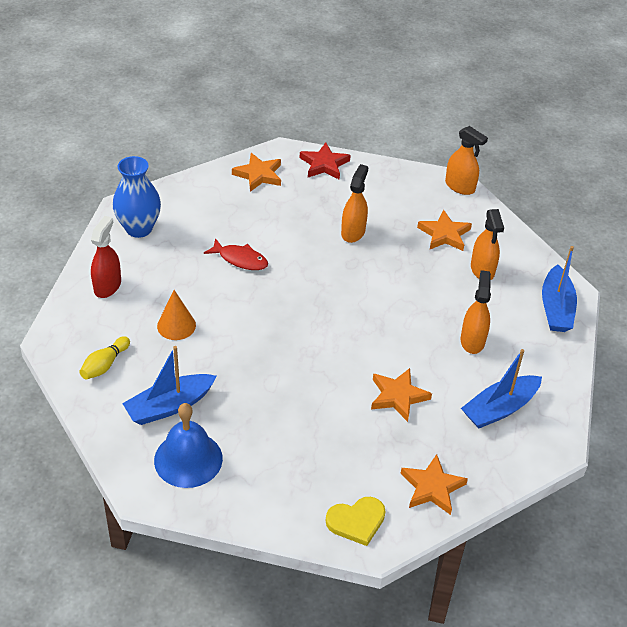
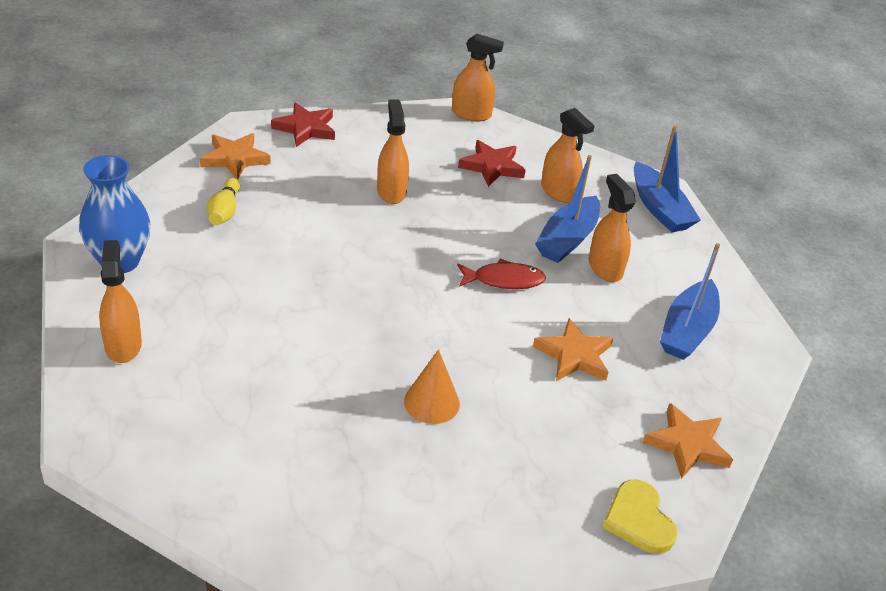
camera: 30 degrees left, 5 degrees down
(105, 365) = (186, 448): yellow bowling pin -> yellow bowling pin (224, 211)
(107, 286) = (123, 345): red spray bottle -> orange spray bottle
(169, 406) = (312, 469): blue boat -> blue boat (567, 239)
(176, 325) = (251, 364): orange cone -> orange cone (431, 402)
(188, 459) = (383, 528): blue bell -> none
(240, 259) = (279, 260): red fish -> red fish (504, 280)
(356, 521) = (638, 520): yellow heart -> yellow heart turned 120 degrees clockwise
(444, 234) = (492, 167): orange star -> red star

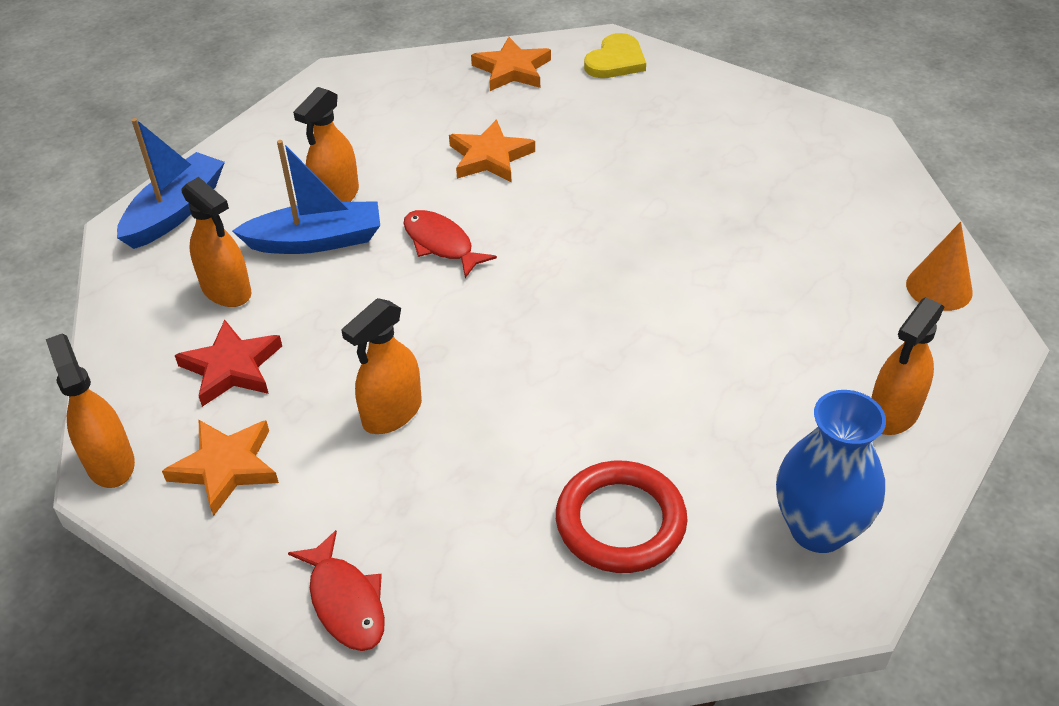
camera: 125 degrees left, 5 degrees up
(224, 211) = (620, 522): yellow bowling pin -> red ring
(235, 159) = (509, 611): orange star -> orange star (226, 467)
(305, 128) = (345, 602): red star -> red fish
(431, 402) = (656, 195): orange cone -> orange cone (939, 288)
(558, 192) = (226, 291): orange spray bottle -> orange spray bottle turned 120 degrees clockwise
(687, 331) = (371, 119): blue boat -> none

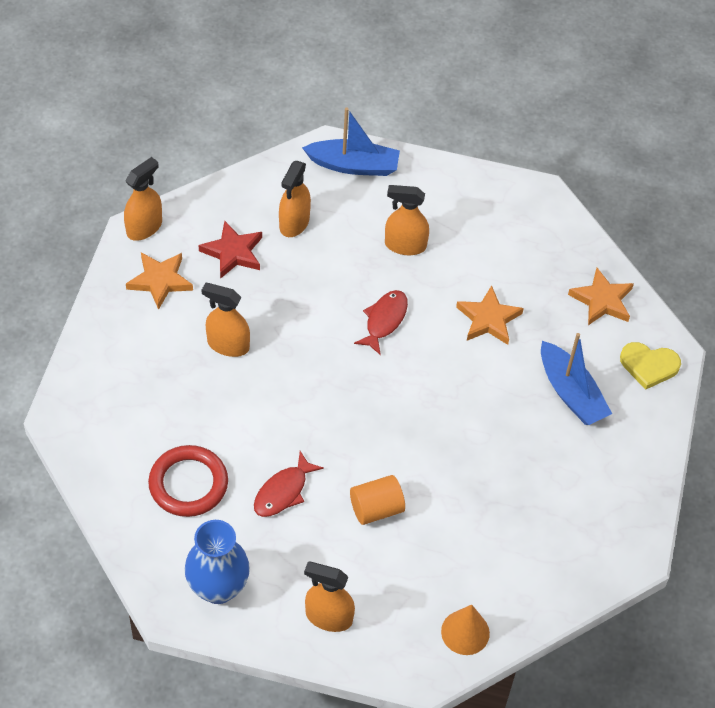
camera: 65 degrees right, 10 degrees up
(316, 241) = (358, 251): blue boat -> blue boat (571, 393)
(345, 602) = (92, 370): red fish -> red fish (283, 491)
(733, 323) = (376, 509): none -> orange cylinder

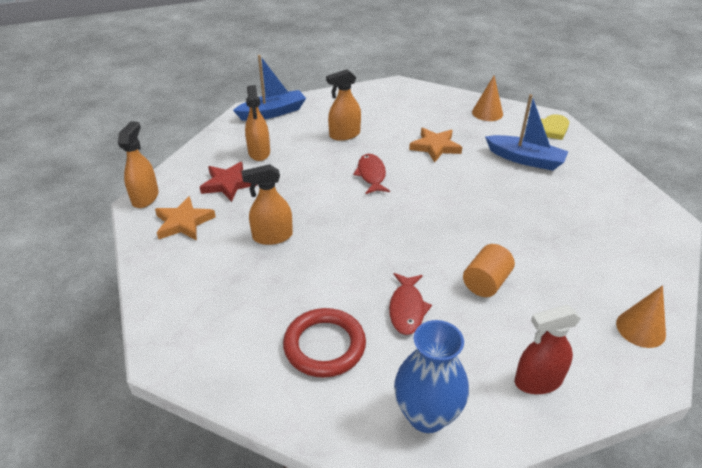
camera: 30 degrees left, 15 degrees down
(328, 617) = (538, 381): orange spray bottle -> red spray bottle
(602, 300) = (487, 113): orange star -> orange cone

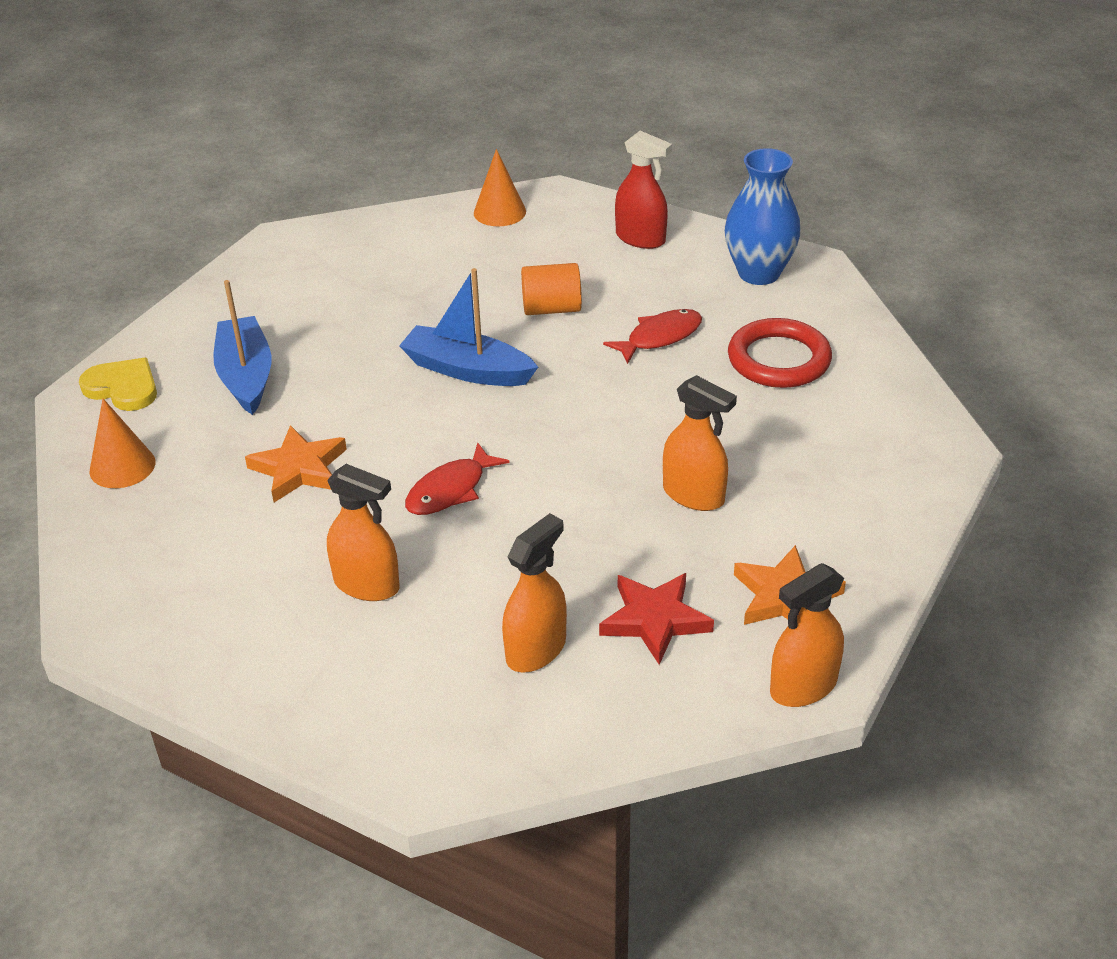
camera: 130 degrees left, 0 degrees up
(272, 112) = (389, 733): blue boat -> blue boat (467, 370)

